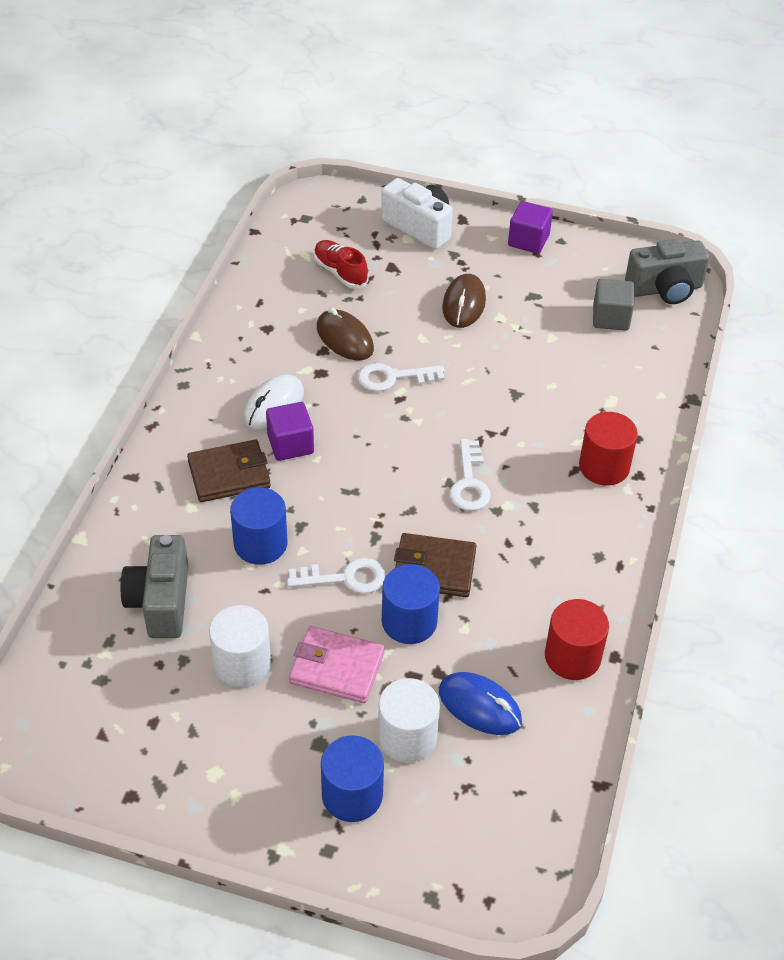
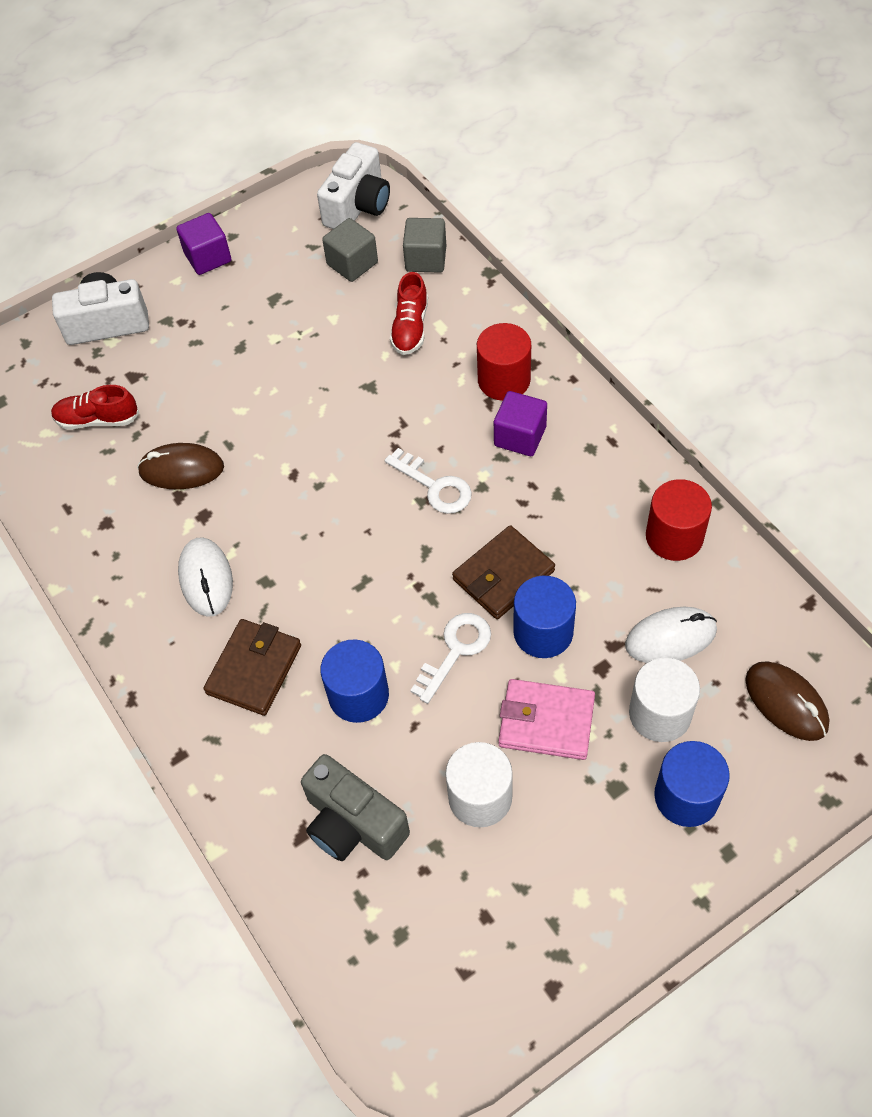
camera: 45 degrees left, 10 degrees up
(290, 444) = (265, 595): purple cube -> purple cube (520, 436)
(336, 668) = (546, 722): pink wallet -> pink wallet turned 45 degrees clockwise
(393, 378) = (264, 463): white key -> none
(464, 304) = (232, 353): brown mouse -> brown mouse (786, 702)
(479, 706) = (670, 637): blue mouse -> white mouse
(591, 385) = (410, 328): none -> red shoe
(662, 355) = (426, 259): none -> grey cube
(665, 289) = (358, 206): grey camera -> white camera

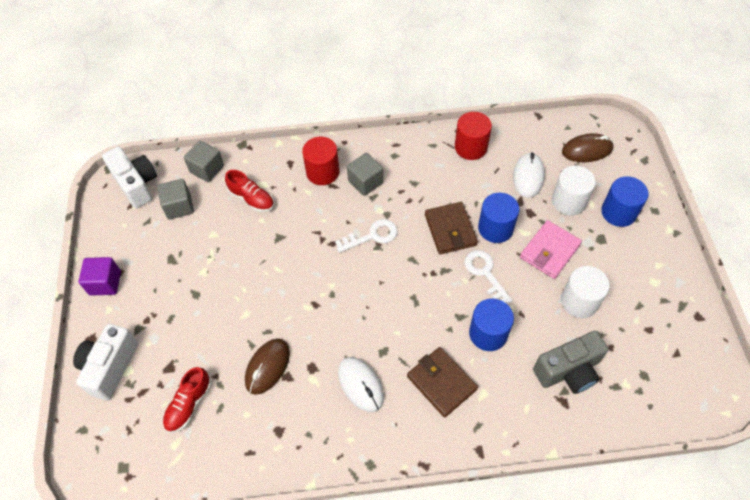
camera: 65 degrees left, 0 degrees up
(206, 578) = (360, 385): white mouse -> white mouse turned 45 degrees clockwise
(520, 436) = (365, 182): purple cube -> grey cube

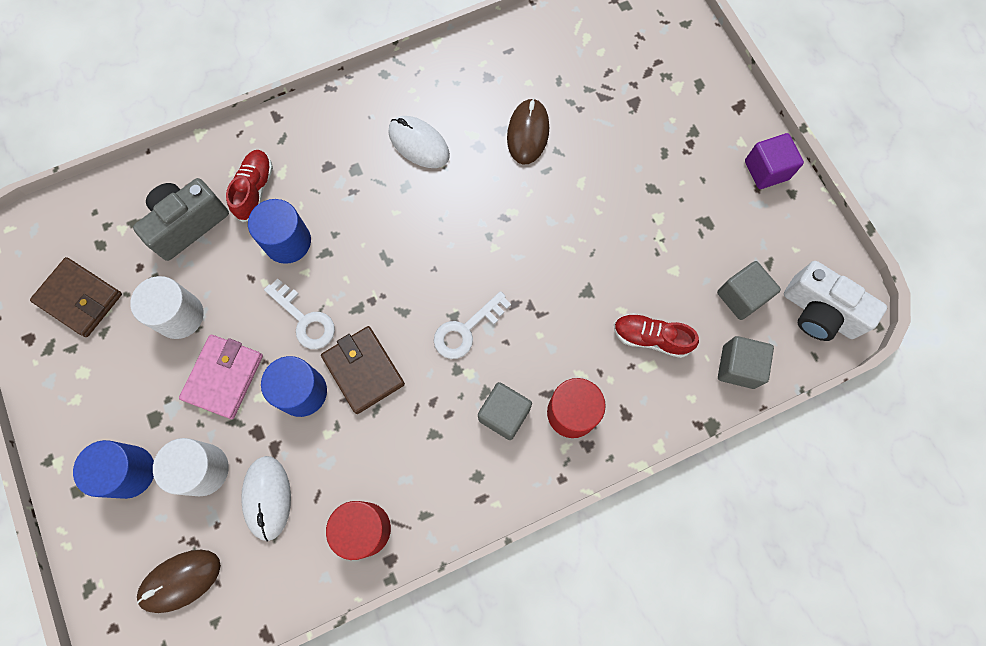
camera: 160 degrees right, 15 degrees up
(110, 367) = (697, 85): white camera -> none
(189, 404) = (592, 74): red shoe -> red shoe (255, 190)
(441, 383) = (330, 171): brown wallet -> brown wallet (80, 299)

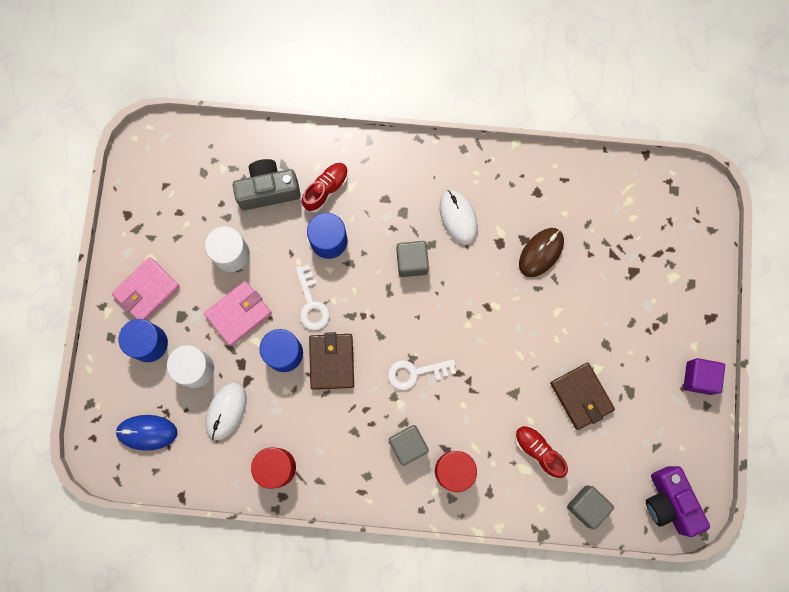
camera: 30 degrees right, 5 degrees up
(80, 299) = (172, 205): brown wallet -> brown wallet (581, 396)
(96, 412) = (147, 291): none -> pink wallet
(180, 580) = (147, 432): brown mouse -> blue mouse
(741, 296) = (620, 459): grey cube -> grey cube (412, 262)
(819, 312) = (669, 502): white camera -> purple camera

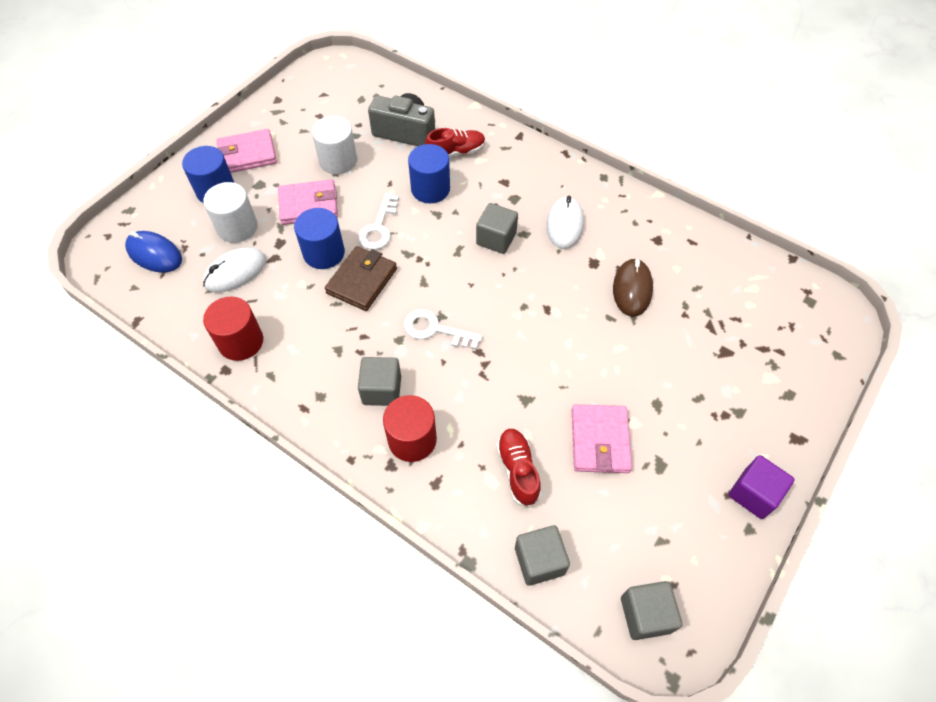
camera: 30 degrees right, 20 degrees down
(541, 252) = (632, 289): brown mouse -> brown mouse turned 60 degrees counterclockwise
(581, 396) = (599, 440): brown wallet -> pink wallet
(669, 502) = (645, 614): purple camera -> grey cube

